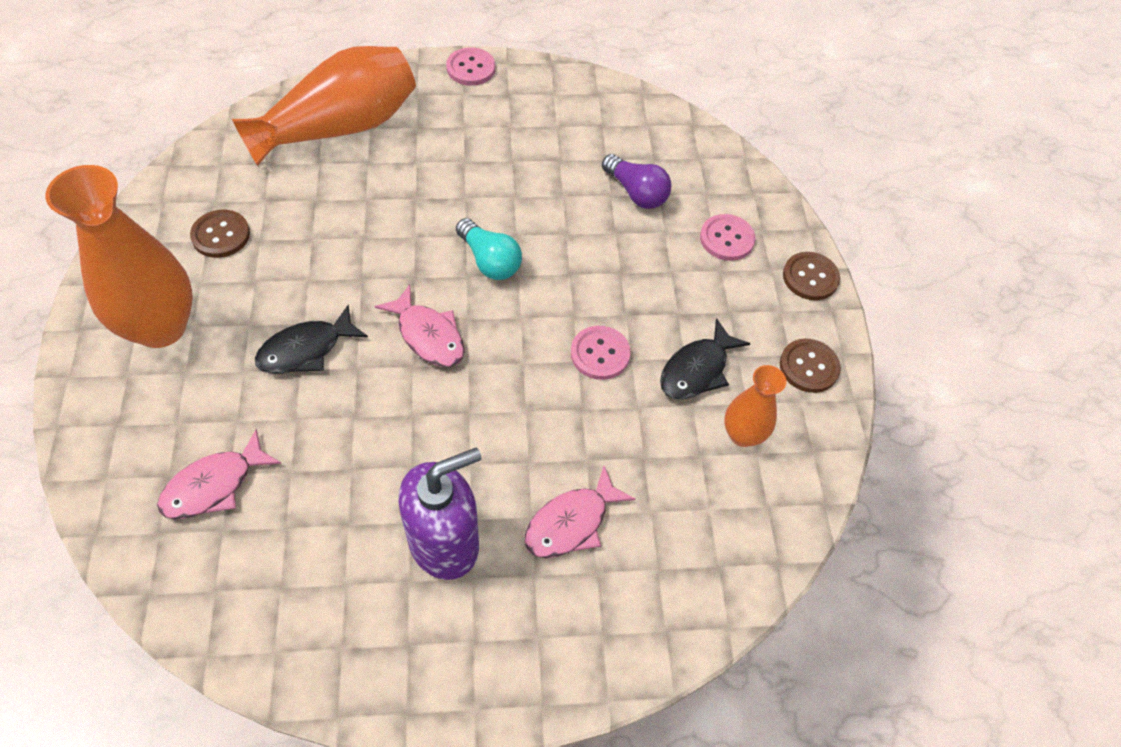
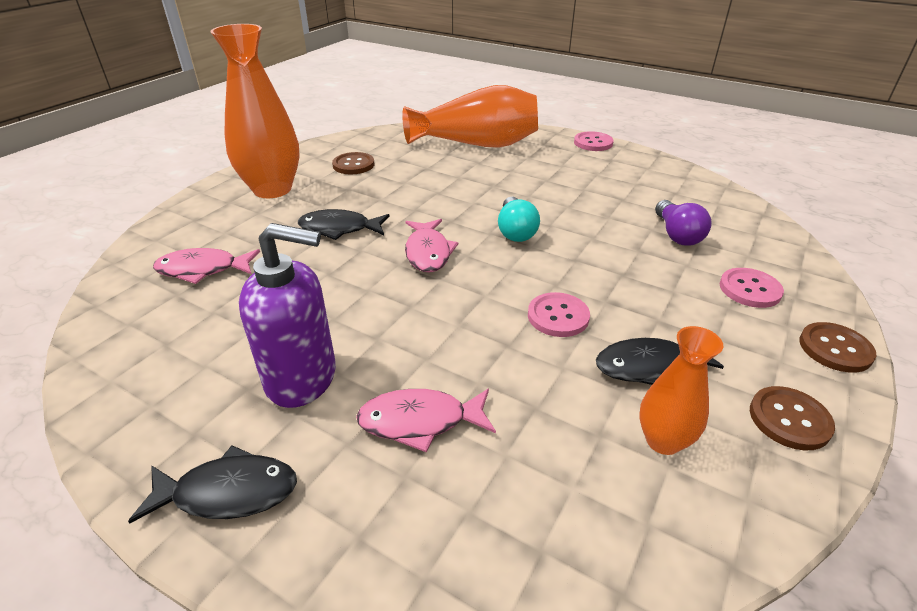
camera: 40 degrees right, 20 degrees down
(485, 667) = (228, 492): none -> black fish

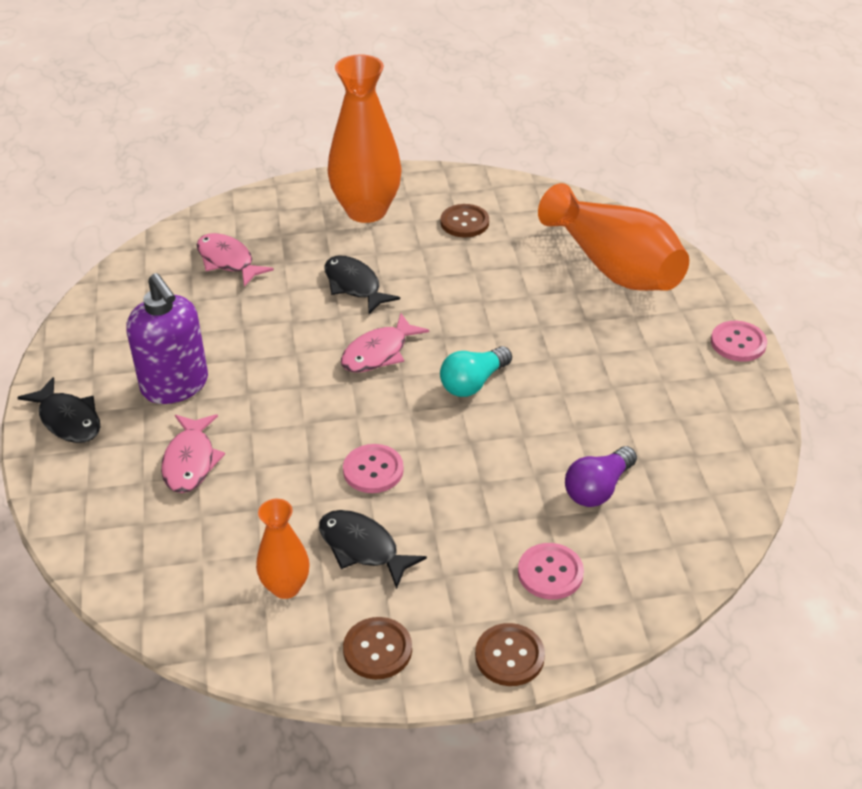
camera: 50 degrees right, 5 degrees up
(420, 421) = (190, 461): pink fish -> pink fish turned 135 degrees counterclockwise

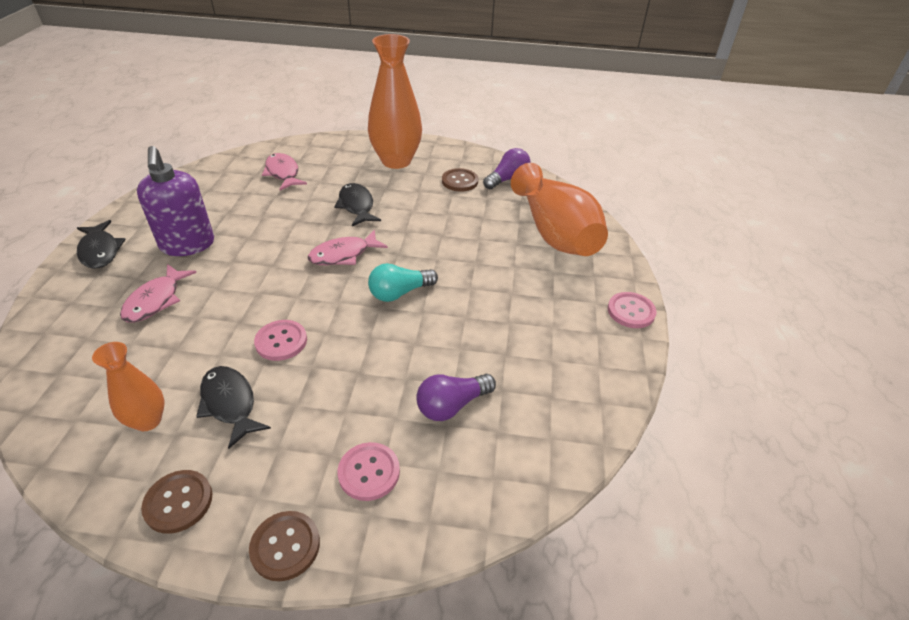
camera: 15 degrees right, 0 degrees up
(522, 206) = (507, 179): none -> purple light bulb

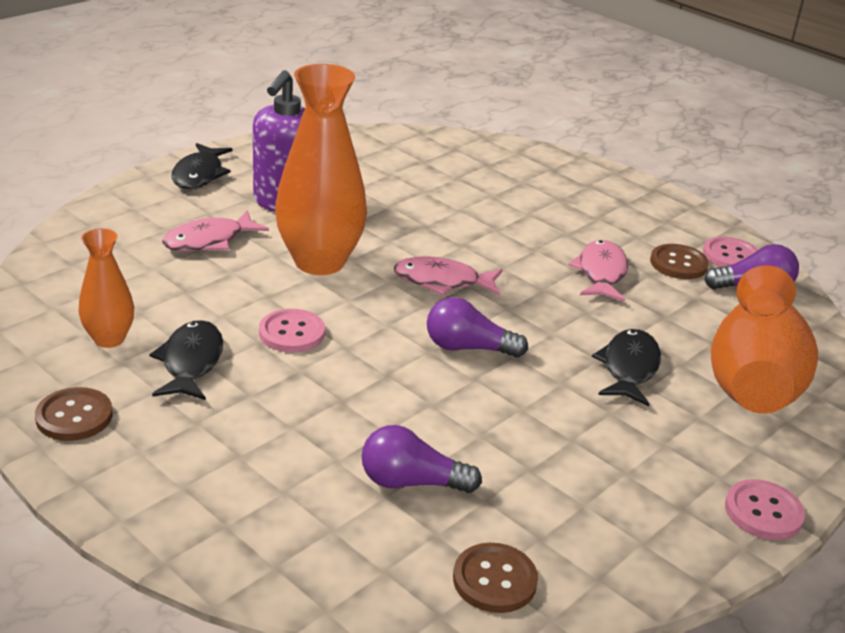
camera: 35 degrees right, 10 degrees down
(283, 173) = (457, 171): pink fish -> pink fish (601, 273)
(285, 546) = (127, 503): brown button -> brown button (494, 580)
(356, 206) = (510, 238): black fish -> black fish (629, 368)
(369, 472) = (261, 491): pink button -> pink button (730, 256)
(396, 161) = (614, 209): orange vase -> orange vase (319, 262)
(399, 293) = (468, 348): turquoise light bulb -> purple light bulb

